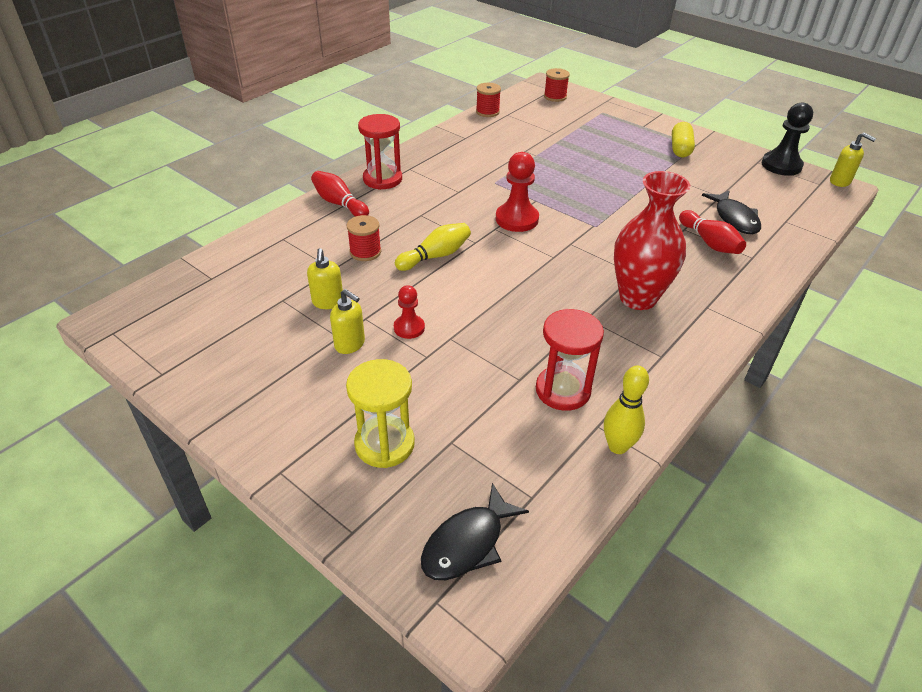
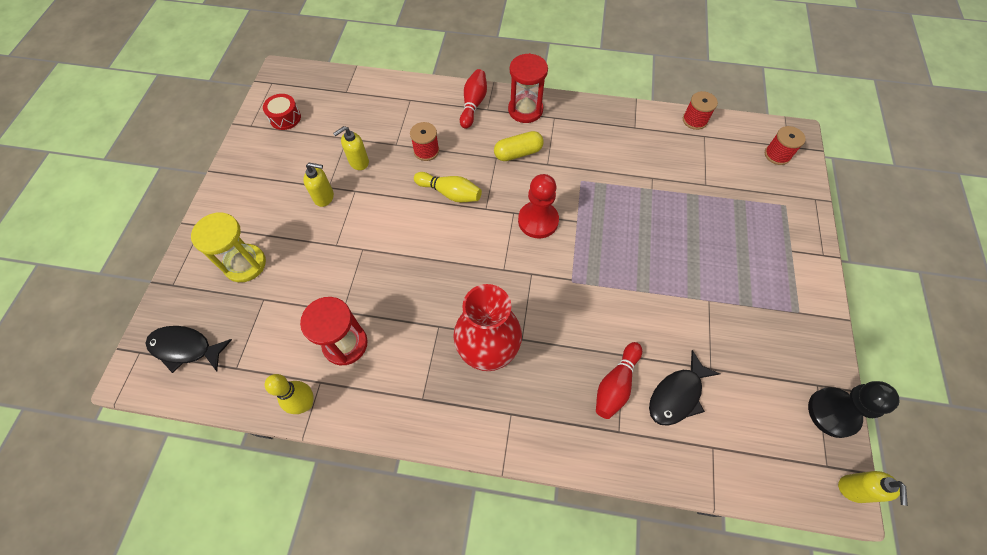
camera: 60 degrees right, 20 degrees up
(189, 339) = (285, 118): none -> red drum
(350, 344) = (324, 197): yellow soap dispenser -> yellow soap dispenser turned 90 degrees counterclockwise
(409, 328) = (359, 220): red pawn -> none
(680, 149) = (775, 301): yellow capsule -> yellow capsule (518, 153)

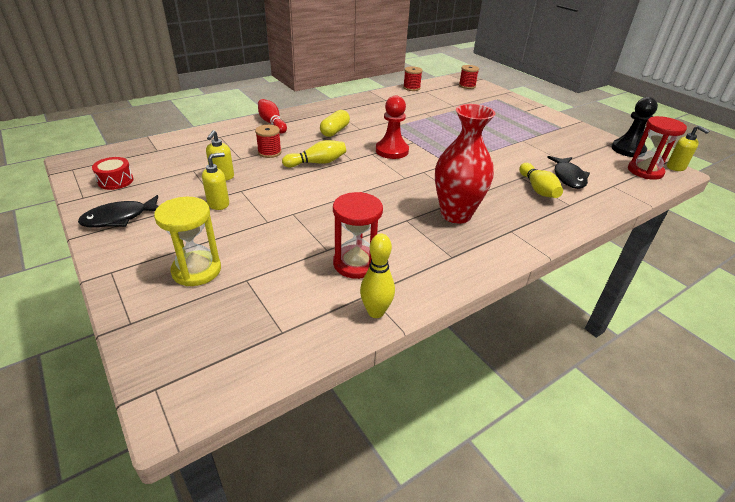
camera: 45 degrees left, 25 degrees down
(185, 348) = (209, 352): black fish -> black fish (119, 218)
(525, 110) = (311, 114): red hourglass -> red hourglass (645, 171)
(615, 384) = (538, 189): red bowling pin -> yellow bowling pin

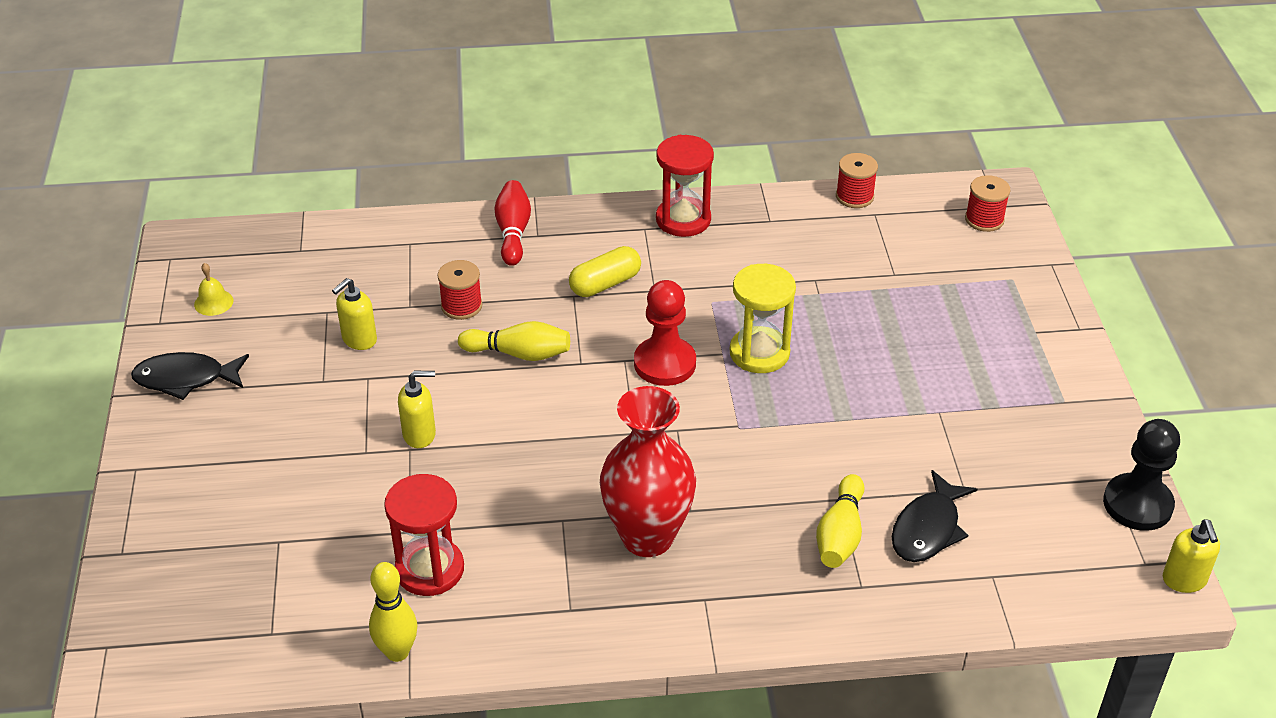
camera: 30 degrees right, 5 degrees up
(116, 181) = (213, 302): red drum -> yellow bell
(196, 270) = (230, 504): yellow hourglass -> yellow hourglass (759, 353)
(219, 204) = (322, 395): yellow soap dispenser -> yellow soap dispenser (420, 435)
(645, 171) = (1102, 567): red hourglass -> red hourglass (683, 220)

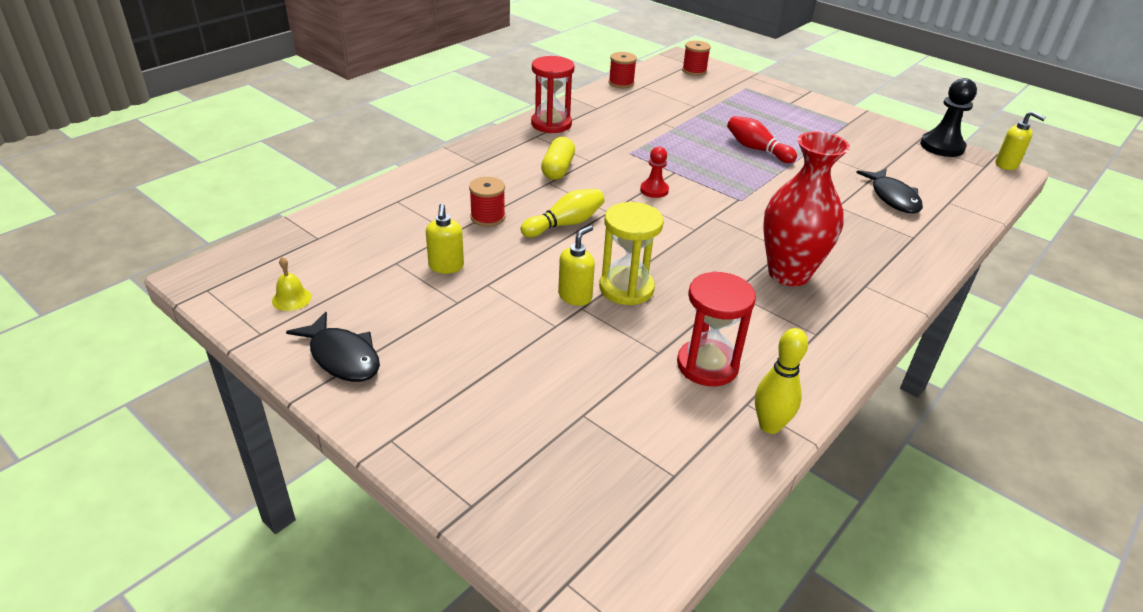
camera: 45 degrees left, 5 degrees down
(185, 379) = (342, 357): black fish -> black fish turned 90 degrees counterclockwise
(513, 232) = (459, 168): red bowling pin -> red bowling pin (757, 149)
(665, 363) = (654, 190): red pawn -> red pawn, size x0.60
(759, 353) = (692, 164): yellow hourglass -> yellow hourglass (626, 288)
(840, 534) = (866, 220): yellow bowling pin -> none

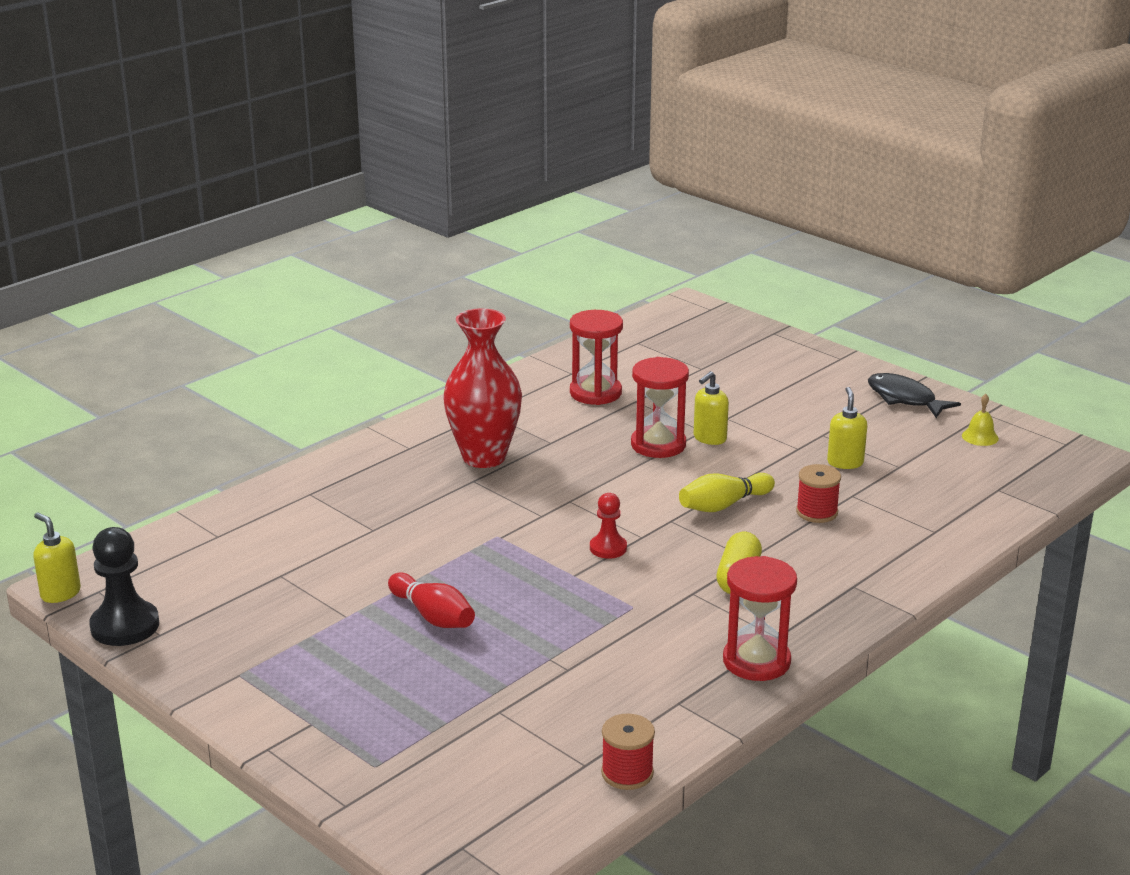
camera: 175 degrees left, 10 degrees down
(626, 288) = (658, 445): yellow hourglass -> red hourglass
(694, 71) = (462, 820): red spool -> none
(769, 425) = (559, 362): yellow bowling pin -> none
(893, 198) = (289, 541): black fish -> none

